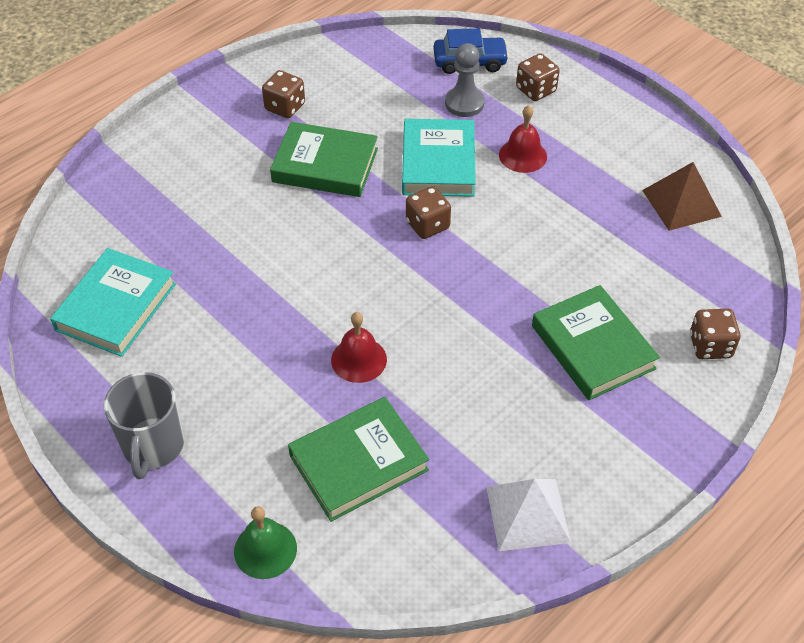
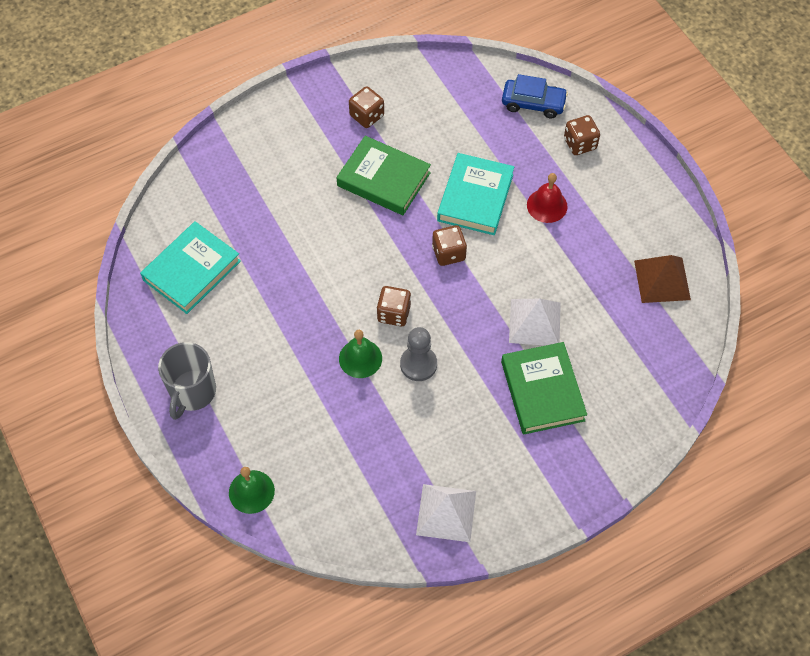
camera: 15 degrees right, 10 degrees up
(358, 462) = (336, 442): green book -> none
(359, 359) = (360, 358): red bell -> green bell
(464, 103) = (515, 144): grey pawn -> grey pawn (418, 364)
(555, 276) = (535, 322): none -> white pyramid
(710, 346) = (635, 412): brown dice -> brown dice (394, 313)

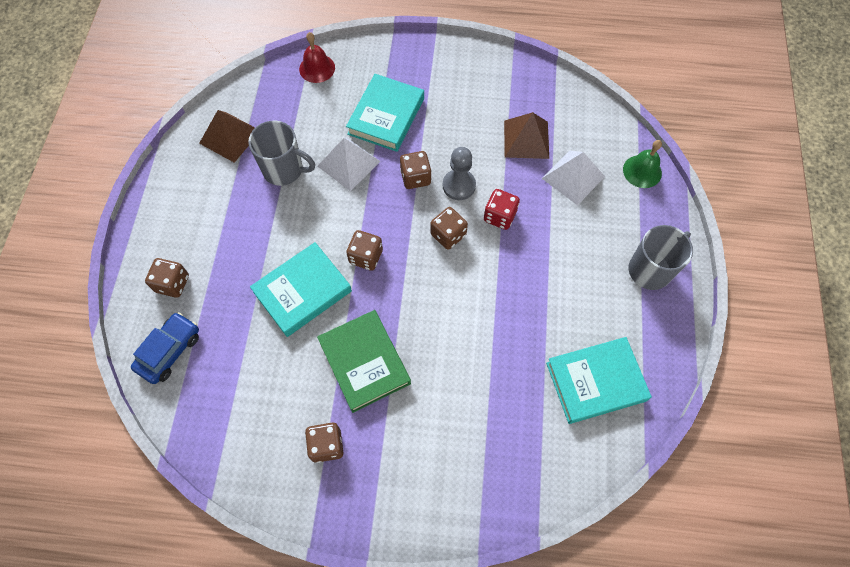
camera: 145 degrees left, 5 degrees up
(360, 358) = (499, 216): green bell -> red dice
(389, 454) = (526, 139): none -> brown pyramid
(446, 513) = (513, 83): white pyramid -> white pyramid (573, 177)
(463, 347) = (415, 177): none -> brown dice
(533, 103) = (169, 351): blue car -> blue car turned 75 degrees clockwise
(542, 391) = (386, 116): green book -> turquoise book
(547, 205) = (253, 246): red bell -> red bell (317, 68)
(585, 281) = (284, 170): none -> grey mug

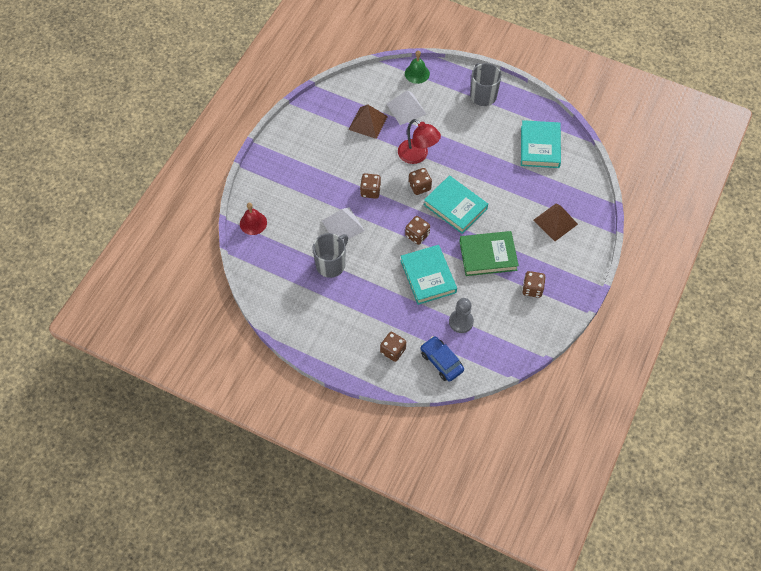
camera: 70 degrees left, 5 degrees down
(230, 137) = (288, 291): brown pyramid -> brown pyramid (555, 222)
(386, 116) = (314, 193): turquoise book -> turquoise book (455, 207)
(459, 185) = (386, 169): grey pawn -> grey pawn (461, 322)
(499, 216) = (417, 155): red dice -> red lamp

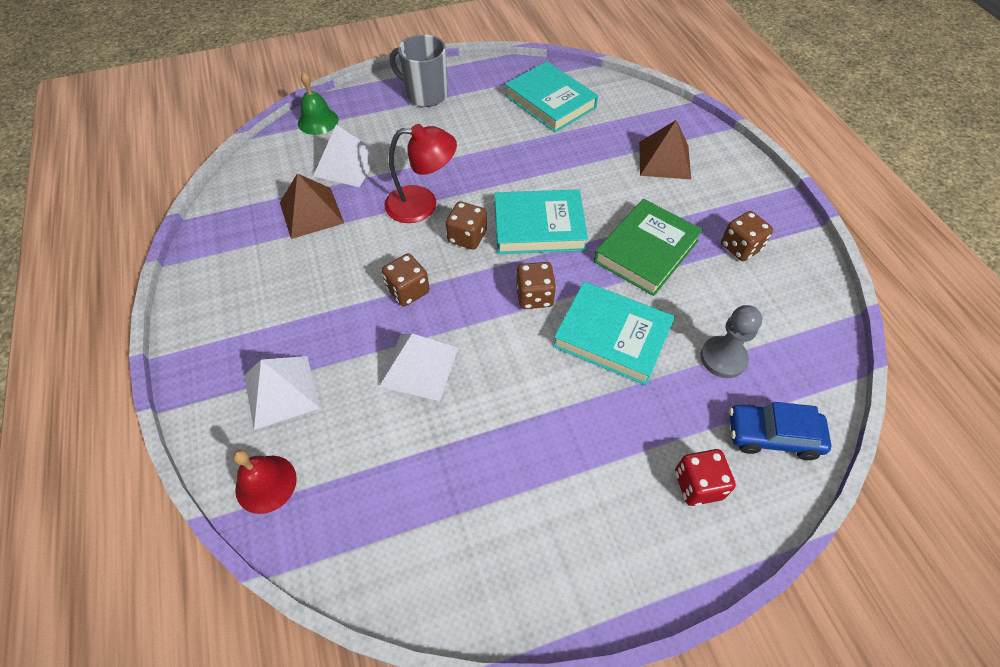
camera: 45 degrees left, 5 degrees down
(286, 194) = (281, 391): none -> white pyramid
(331, 264) = (464, 438): grey mug -> none
(393, 351) = (698, 485): brown dice -> red dice

